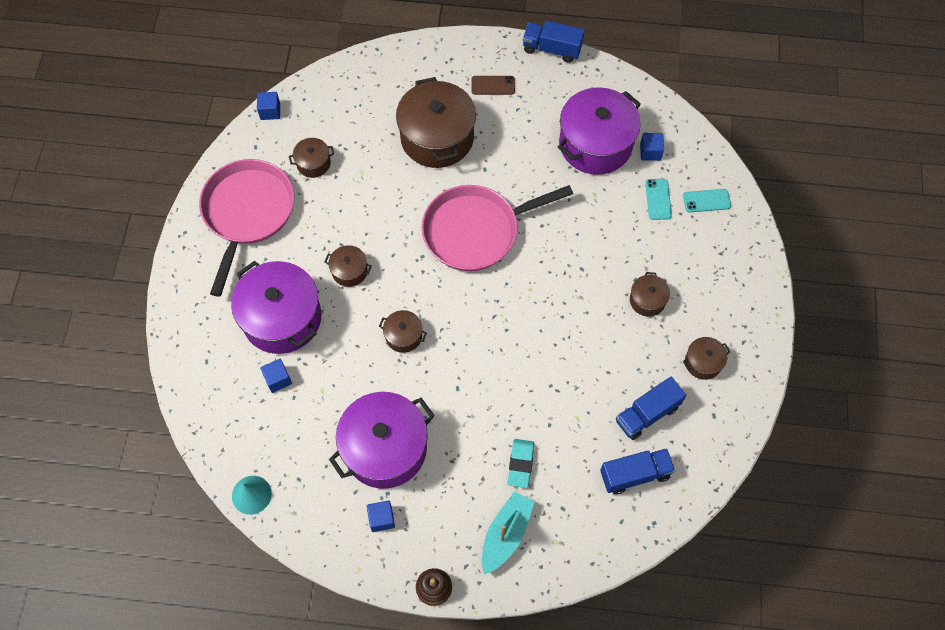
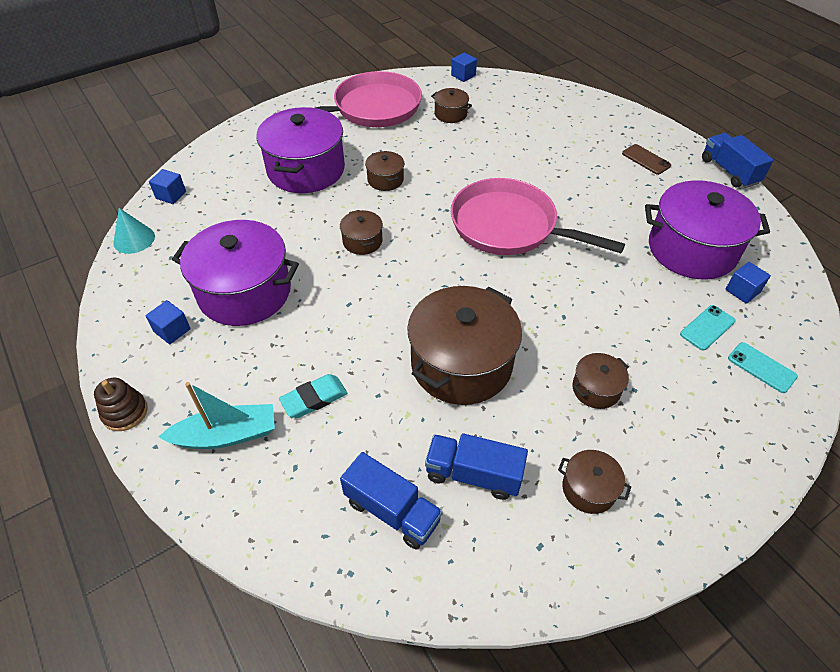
camera: 50 degrees right, 15 degrees down
(278, 379) = (251, 196): blue cube -> blue cube (171, 195)
(437, 137) = (558, 158): brown pot -> brown pot (461, 364)

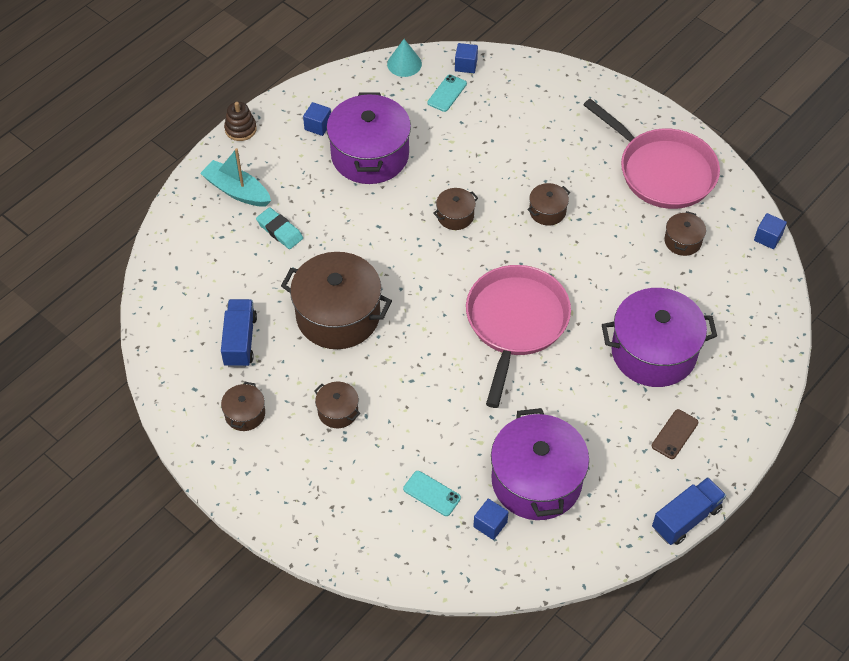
camera: 75 degrees right, 5 degrees up
(226, 435) = (237, 191): turquoise boat -> turquoise boat turned 150 degrees clockwise
(306, 170) = (538, 147): purple pot -> purple pot (653, 352)
(392, 511) = (201, 300): blue truck -> none
(761, 367) = (396, 536): turquoise phone -> turquoise phone (447, 93)

